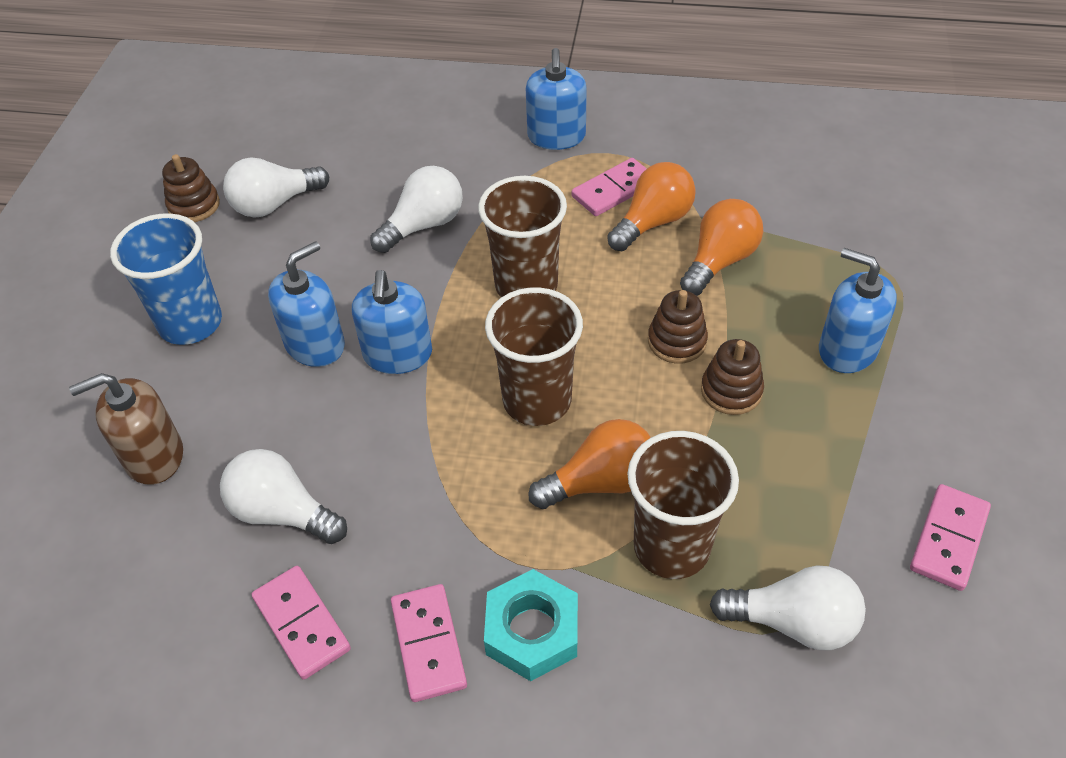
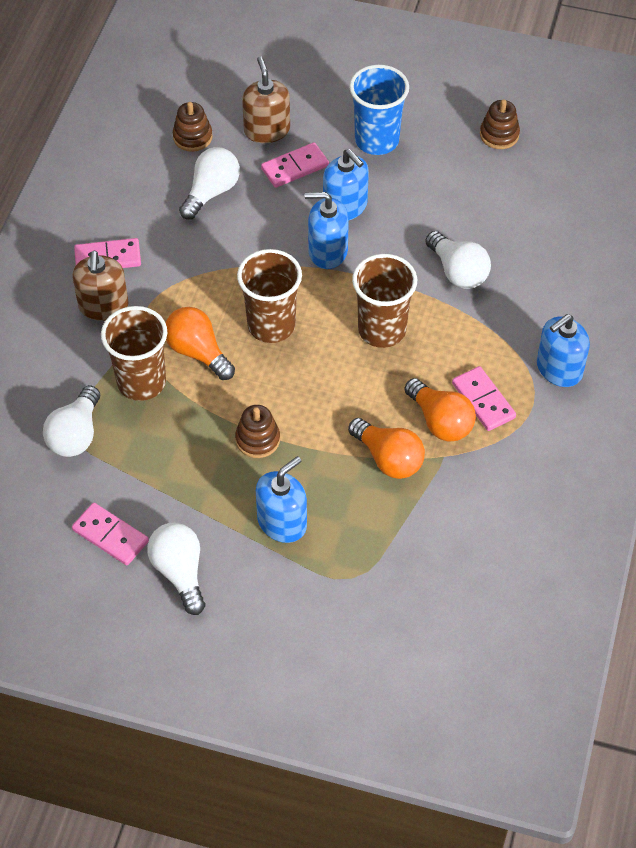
camera: 95 degrees right, 5 degrees up
(274, 204) = (494, 182): white light bulb -> white light bulb (180, 572)
(302, 623) = (135, 202): pink domino -> pink domino (295, 167)
(532, 631) = (103, 306): turquoise nut -> brown soap dispenser
(556, 136) = (559, 369): blue soap dispenser -> blue soap dispenser turned 45 degrees counterclockwise
(600, 482) = (198, 352): orange light bulb -> orange light bulb turned 150 degrees clockwise
(677, 341) = (310, 415): brown stacking toy -> brown stacking toy (192, 137)

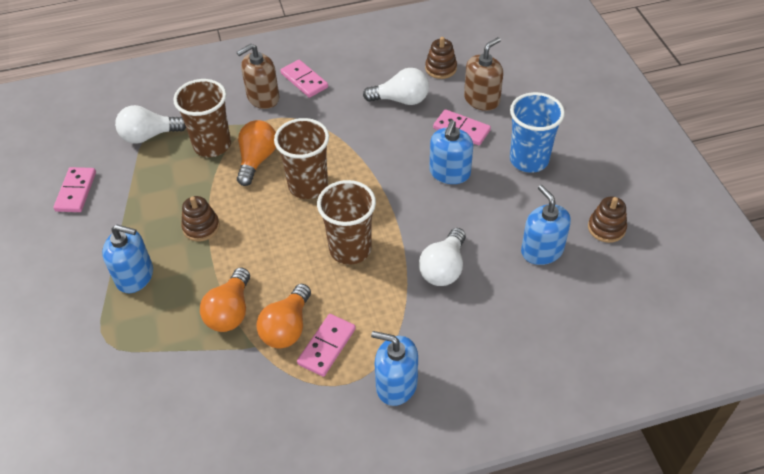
camera: 60 degrees right, 5 degrees down
(180, 572) = (63, 241): white light bulb -> none
(327, 251) = (400, 183): blue soap dispenser -> blue soap dispenser (542, 250)

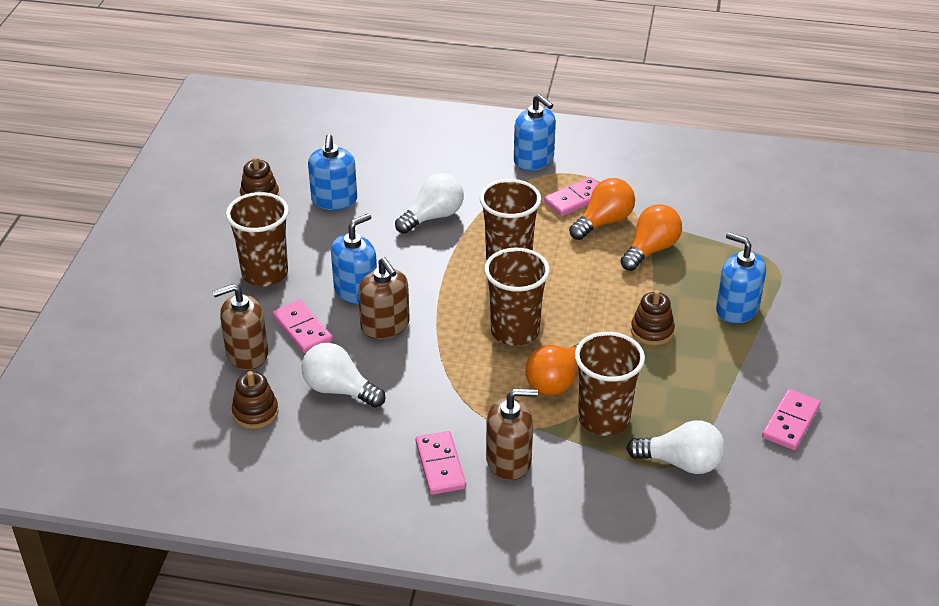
camera: 155 degrees left, 10 degrees down
(406, 154) = (385, 326): none -> brown soap dispenser
(529, 160) = (265, 273): blue cup -> brown cup

